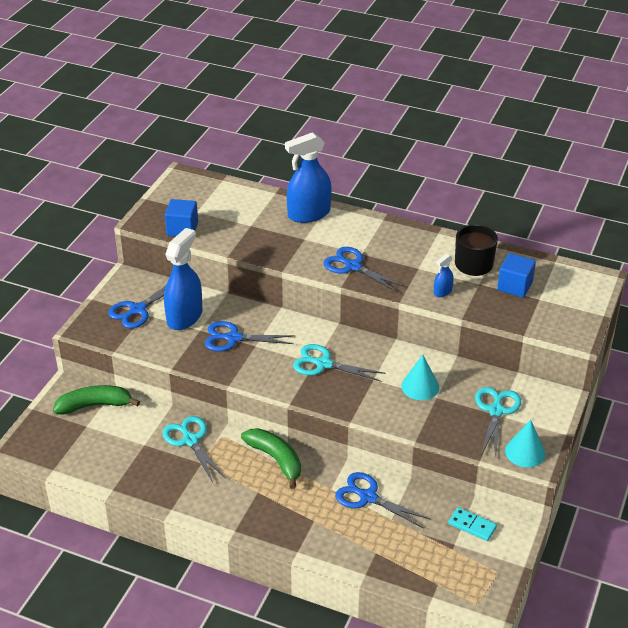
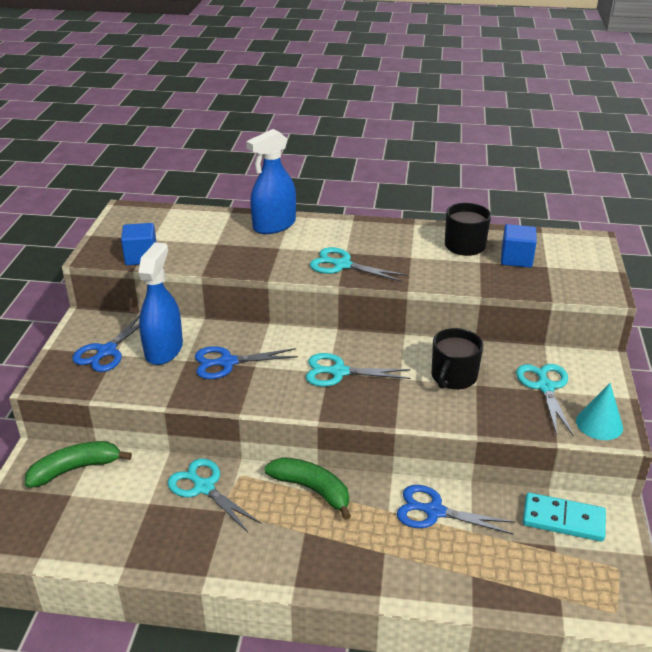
camera: 15 degrees left, 5 degrees down
(353, 266) = (342, 265): blue scissors -> turquoise scissors
(420, 386) = (453, 377): turquoise cone -> black mug
(442, 291) = (447, 274): blue spray bottle -> none
(472, 526) = (563, 520): turquoise domino -> turquoise domino, size x1.52

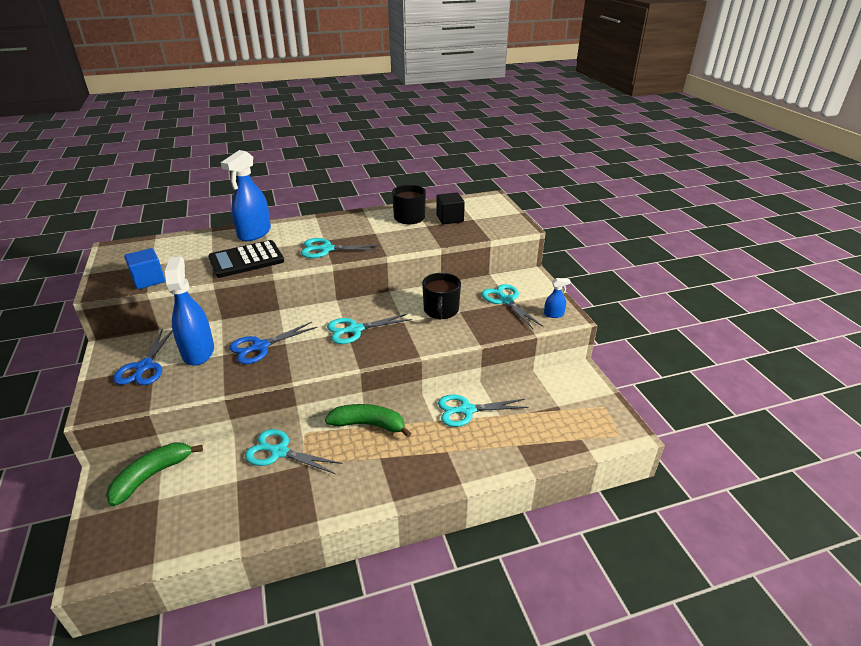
camera: 25 degrees left, 0 degrees up
(249, 257) = (246, 260): none -> black calculator
(434, 511) = (467, 410): blue scissors -> turquoise scissors
(516, 259) = (450, 218): blue cube -> black cube
(563, 520) = (553, 387): turquoise domino -> none
(599, 424) = (553, 314): turquoise cone -> blue spray bottle

